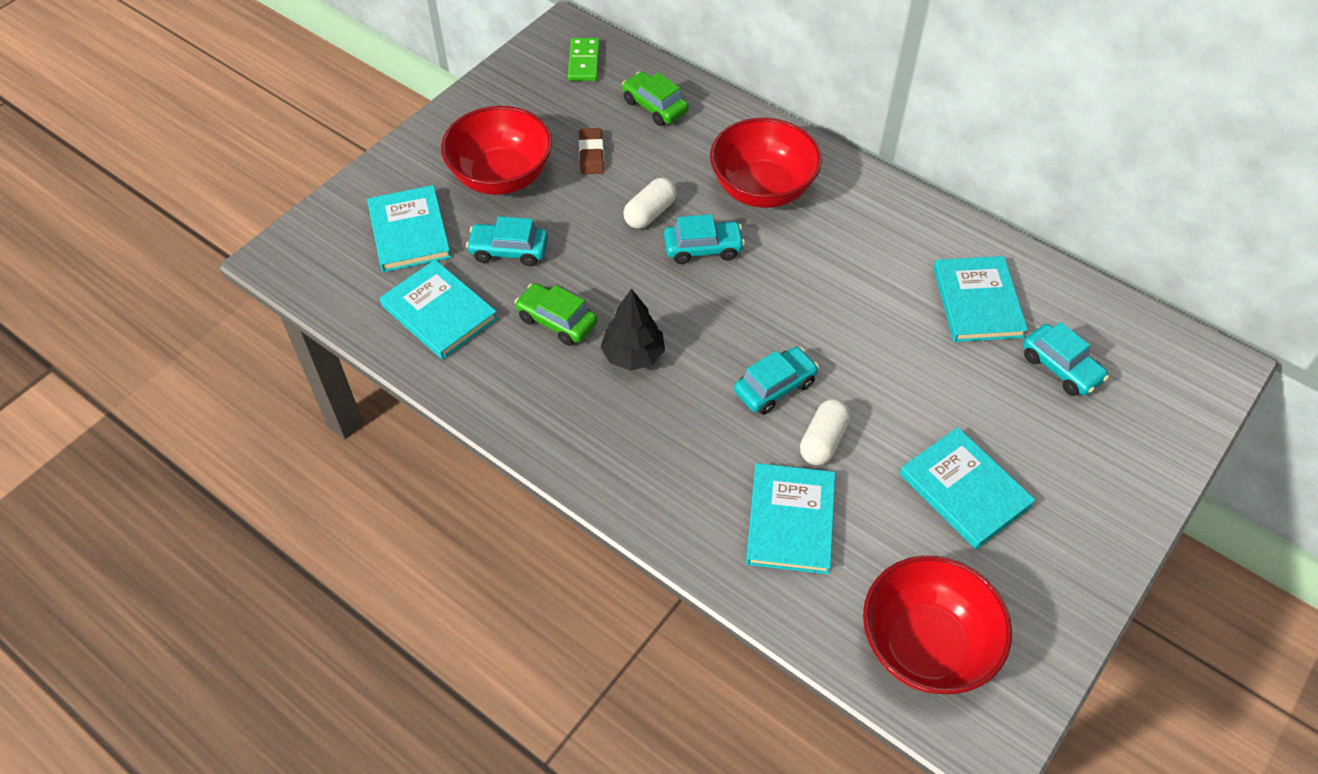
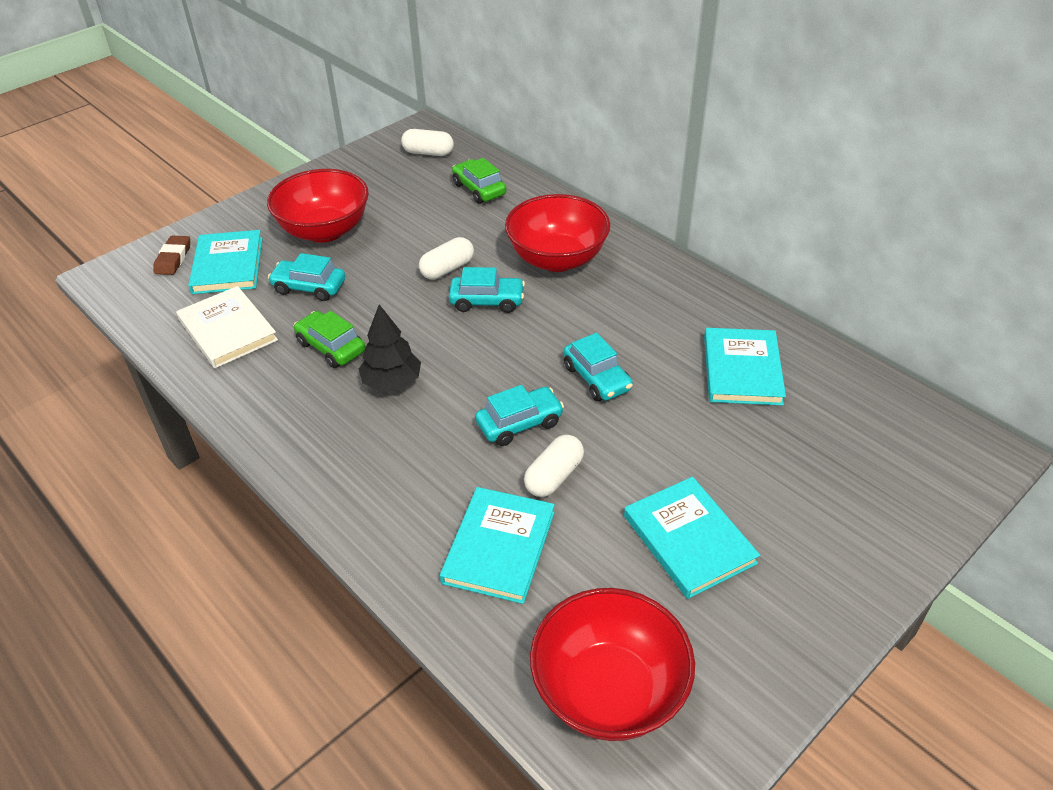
camera: 10 degrees right, 10 degrees down
(439, 312) = (228, 330): turquoise book -> white book
(584, 62) = (428, 153): green domino -> white capsule
(591, 154) = (410, 220): brown eraser -> brown eraser (173, 258)
(1061, 368) = (816, 436): turquoise car -> turquoise car (597, 378)

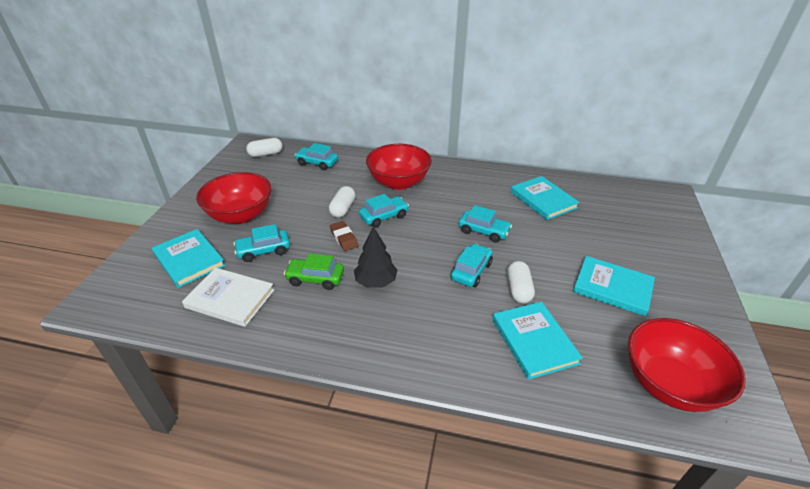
camera: 35 degrees left, 5 degrees down
(173, 258) = (139, 271): brown eraser -> brown eraser (344, 238)
(479, 189) = (317, 163): green car -> turquoise car

